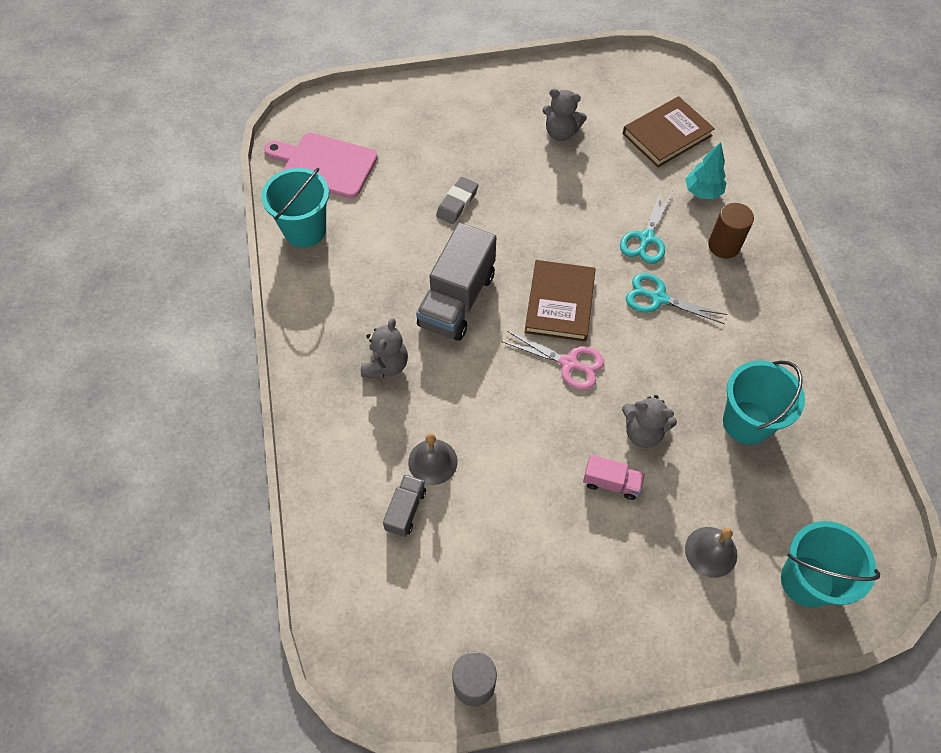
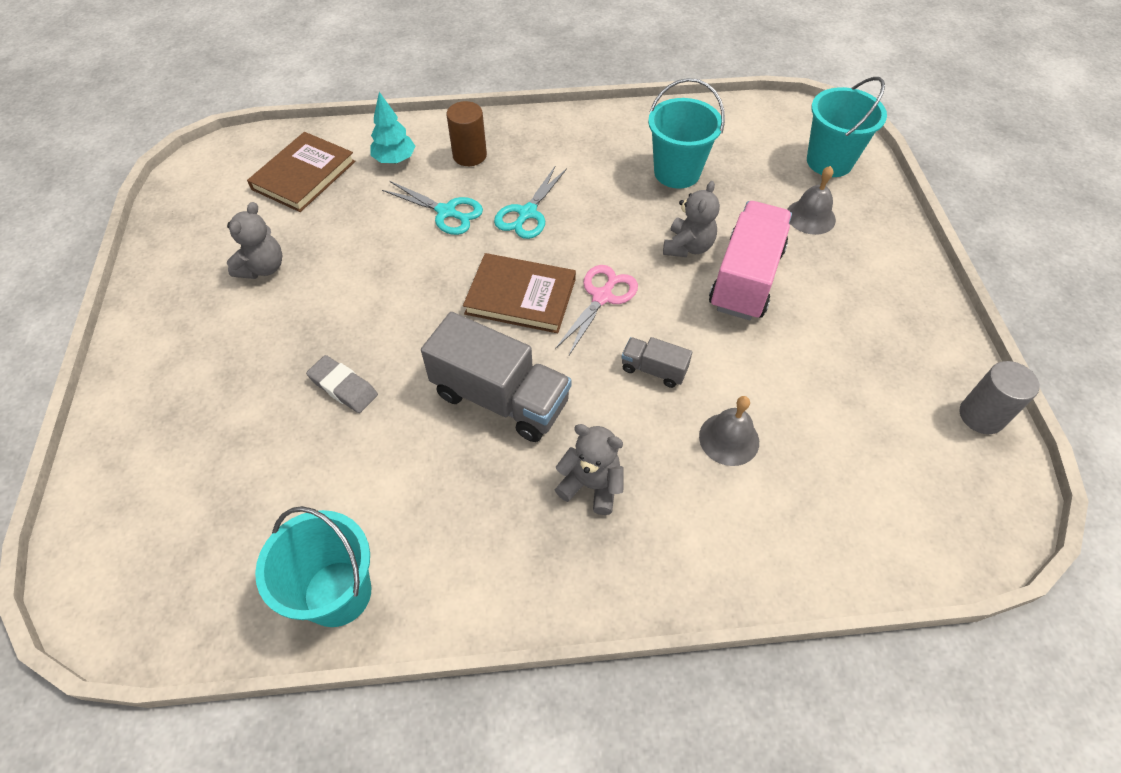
camera: 85 degrees left, 5 degrees down
(325, 164) = (212, 561): pink cutting board -> none
(405, 510) = (794, 471): grey truck -> grey truck (653, 369)
(611, 483) = (746, 278): pink truck -> pink truck, size x2.05
(667, 135) = (304, 175): brown book -> brown book turned 60 degrees clockwise

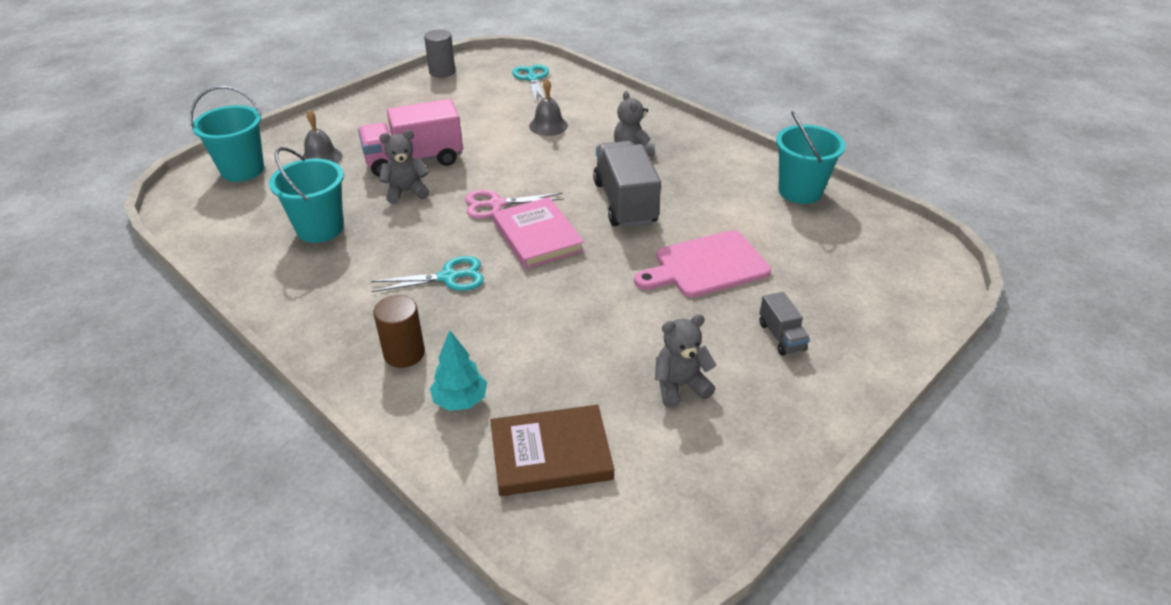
camera: 130 degrees left, 15 degrees down
(343, 387) = (706, 265): grey eraser -> pink cutting board
(446, 212) = (494, 321): turquoise scissors -> turquoise scissors (532, 79)
(520, 296) = (537, 236): brown book -> pink book
(653, 369) = (532, 163): grey truck -> grey truck (781, 336)

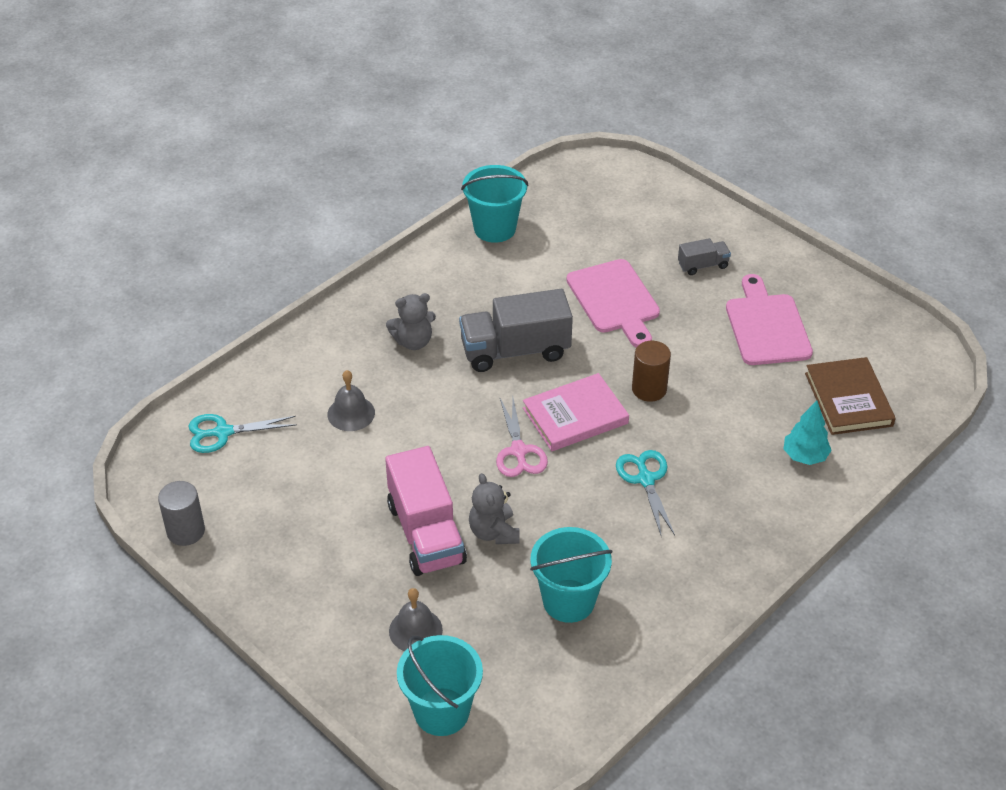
camera: 90 degrees left, 5 degrees up
(404, 353) = (755, 500): brown cylinder -> brown cylinder (649, 389)
(680, 386) = (767, 326): grey teddy bear -> pink cutting board

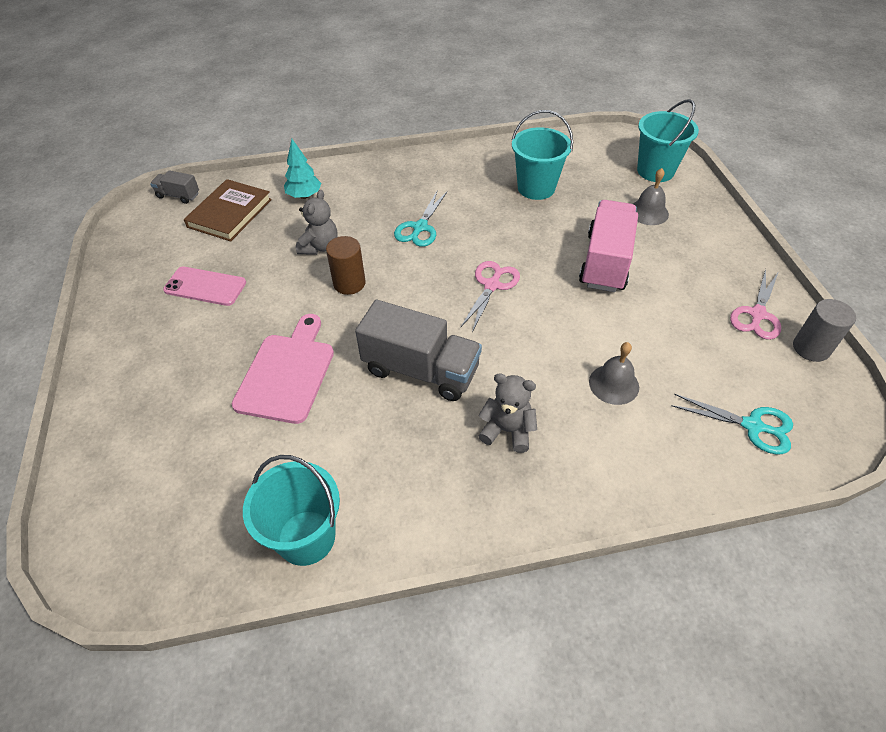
camera: 145 degrees left, 5 degrees up
(246, 545) = (757, 314): none -> pink scissors
(494, 532) = (554, 242): grey teddy bear -> grey teddy bear (320, 247)
(575, 416) = (425, 291): pink book -> none
(703, 265) = (175, 366): grey truck -> grey truck (178, 195)
(767, 326) = (205, 286): pink cutting board -> pink phone

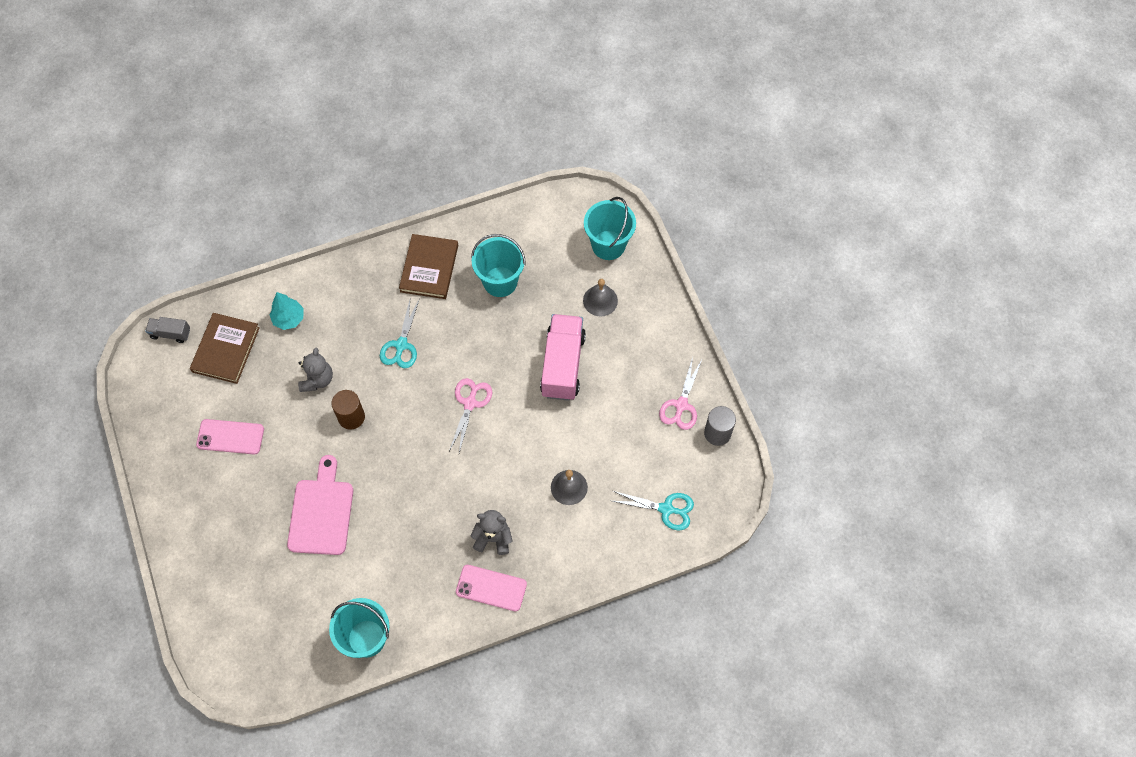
camera: 10 degrees left, 15 degrees up
(421, 370) = (423, 495): grey truck -> none
(461, 171) = (429, 268): none -> brown book
(499, 494) = (491, 588): none -> pink phone

